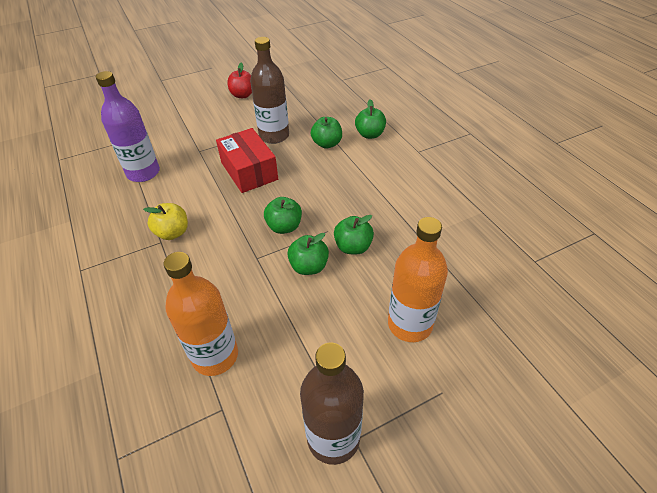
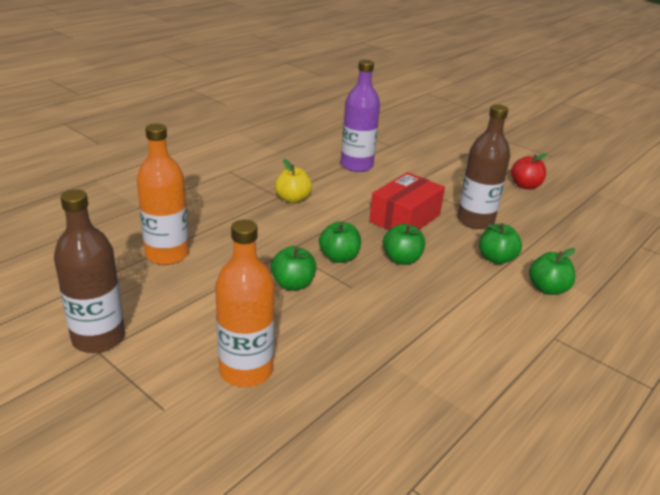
camera: 65 degrees right, 15 degrees down
(353, 247) = (338, 309): green apple -> green apple (401, 259)

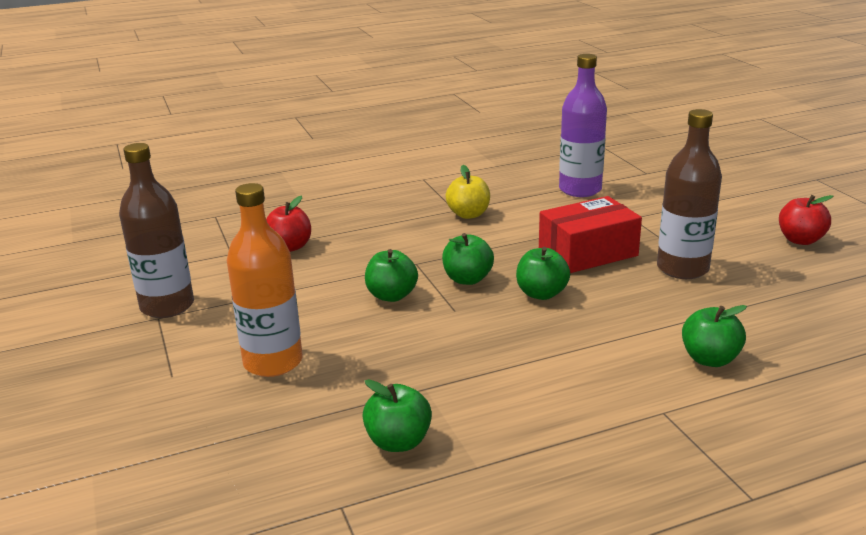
camera: 30 degrees right, 5 degrees down
(167, 254) = (290, 247): orange bottle -> red apple
(496, 259) = (669, 314): green apple -> green apple (398, 442)

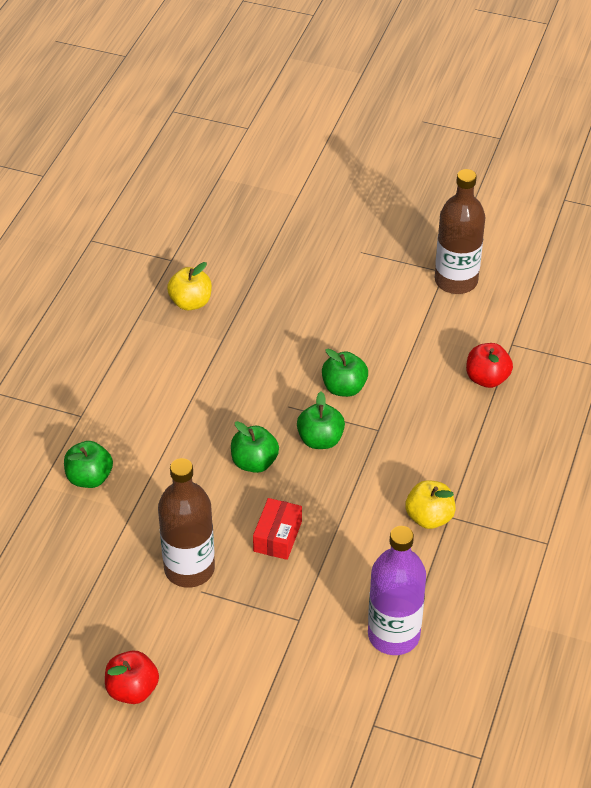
camera: 130 degrees right, 20 degrees up
(273, 362) = (326, 295): orange bottle -> none
(398, 442) = (191, 302): green apple -> yellow apple
(587, 252) = (277, 536): red box -> red box, size x0.60

